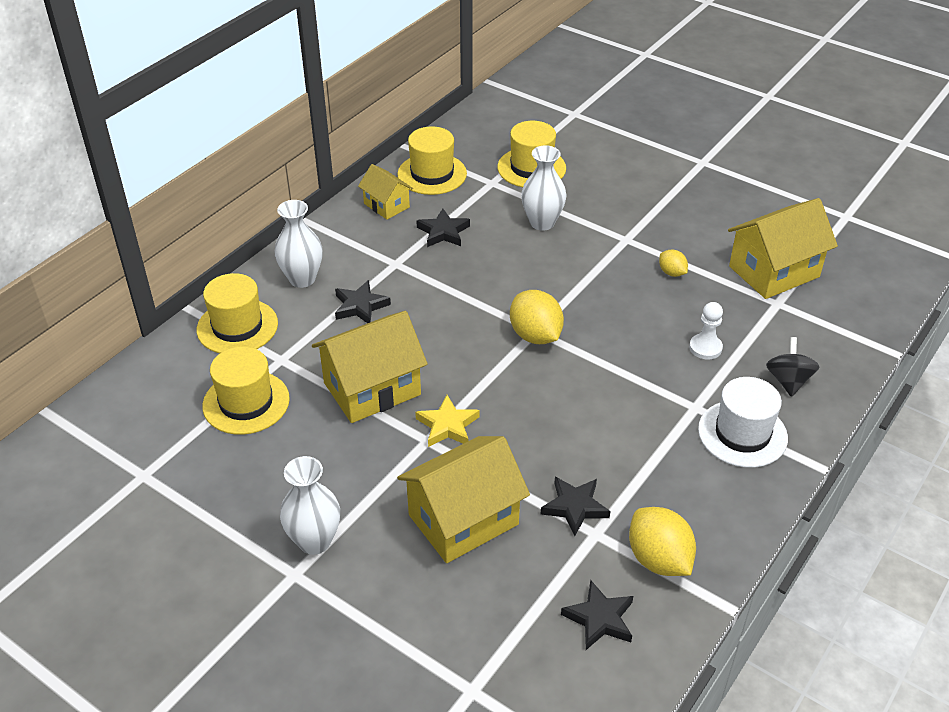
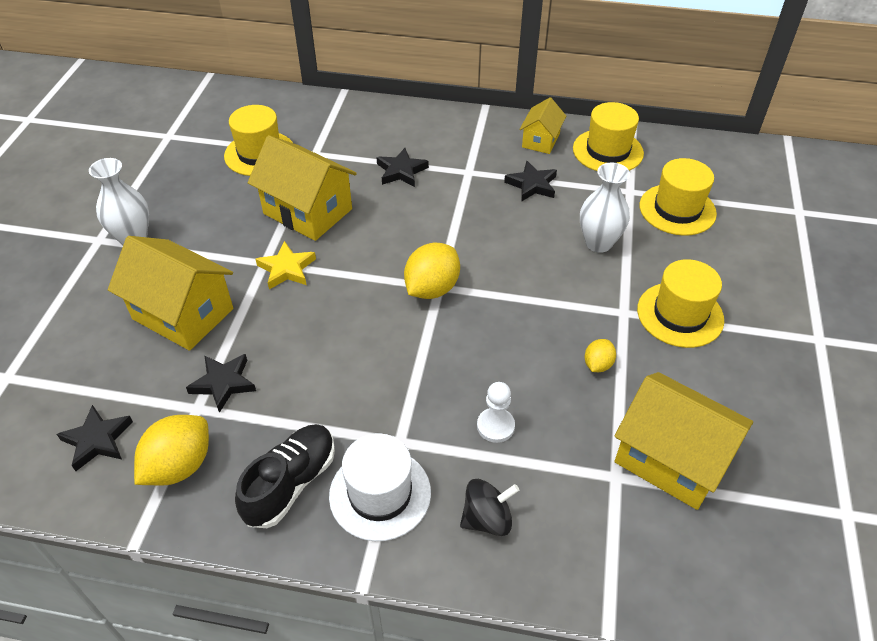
camera: 65 degrees right, 5 degrees up
(237, 327) = (338, 120): yellow hat -> yellow hat (680, 314)
(302, 279) = (413, 130): white vase -> none
(710, 486) = (291, 484): none -> black shoe

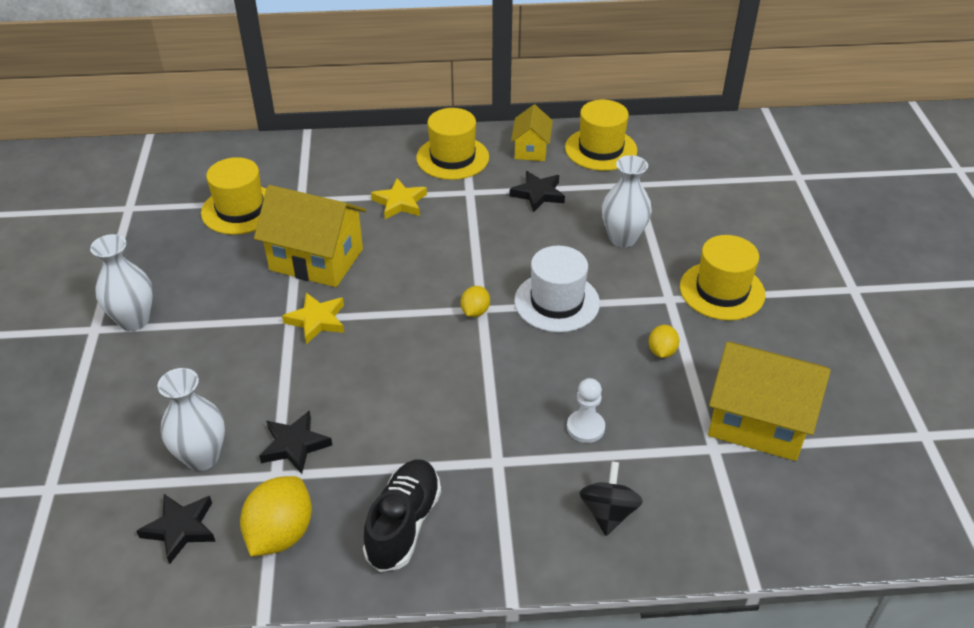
camera: 15 degrees left, 5 degrees down
(141, 377) = (202, 457): none -> white vase
(183, 314) = (222, 386): yellow house -> none
(380, 494) = (496, 514): white hat -> white hat (557, 302)
(401, 171) = (400, 202): black star -> yellow star
(432, 288) = (475, 312): yellow lemon -> yellow lemon, size x0.54
(487, 519) = (608, 512): black spinning top -> black spinning top turned 45 degrees counterclockwise
(677, 209) = (686, 194): yellow hat -> yellow hat (452, 158)

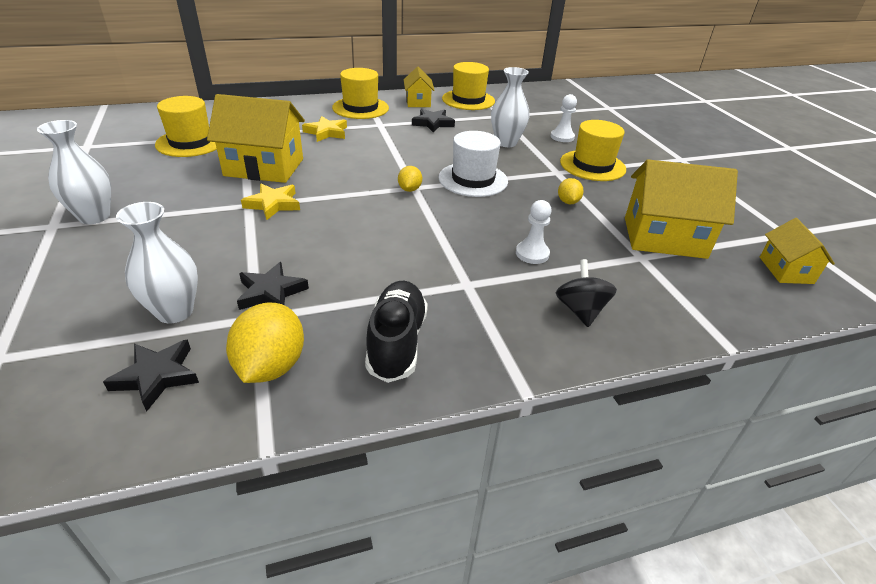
camera: 15 degrees left, 5 degrees down
(703, 233) = (562, 137): none -> white pawn
(887, 490) = (786, 270): none -> yellow house

